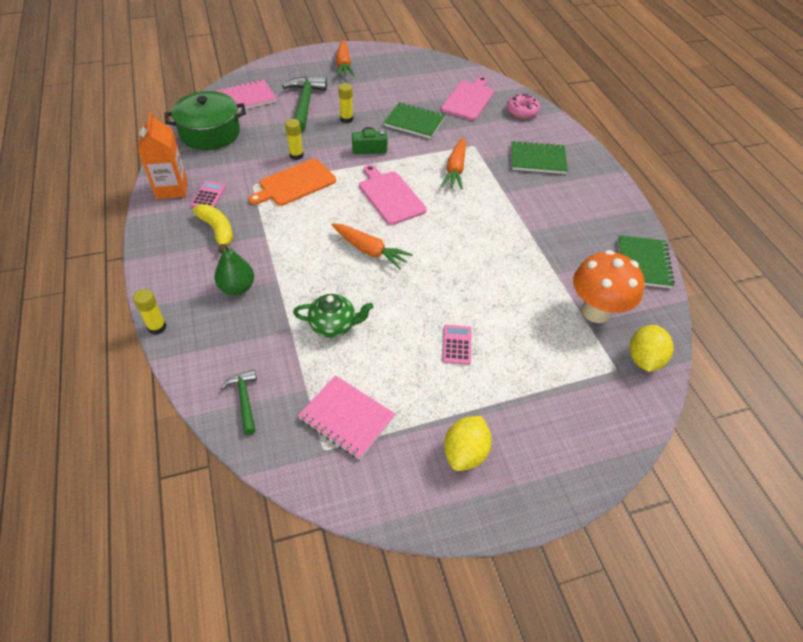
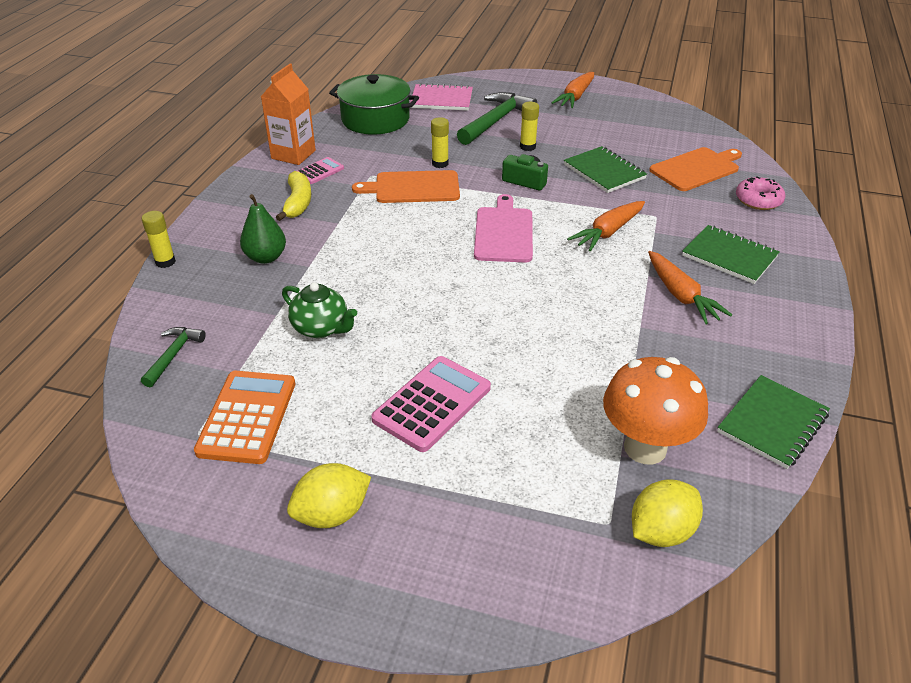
camera: 35 degrees right, 10 degrees down
(347, 418) = (247, 417): pink notebook -> orange calculator
(369, 250) = (428, 275): orange carrot -> orange carrot (681, 295)
(457, 345) = (432, 404): pink calculator -> pink calculator, size x1.84
(468, 99) = (696, 168): pink cutting board -> orange cutting board

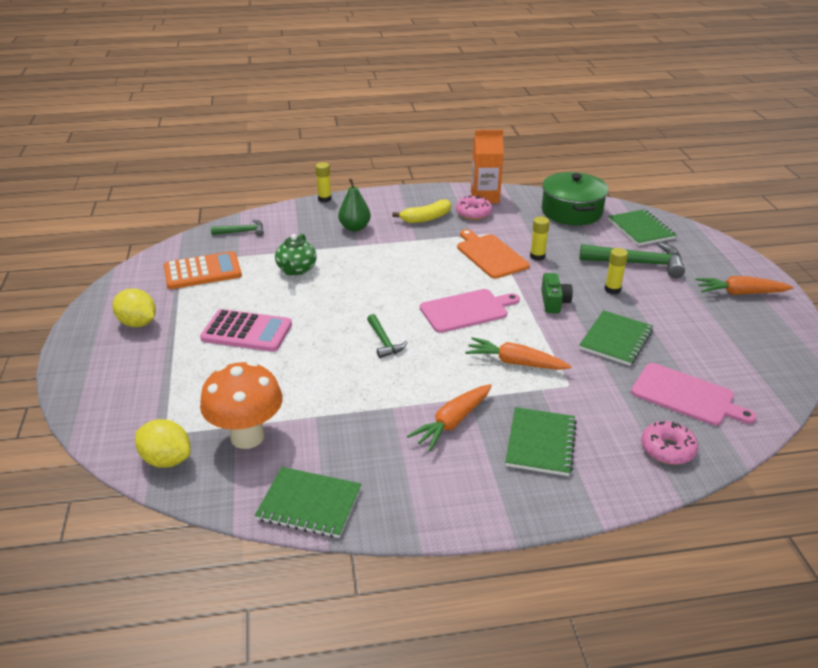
camera: 65 degrees right, 5 degrees down
(320, 171) = (473, 213): pink calculator -> pink donut
(441, 100) = (641, 229): pink notebook -> green notebook
(524, 300) = (384, 341): none -> green hammer
(696, 168) = (686, 395): orange cutting board -> pink cutting board

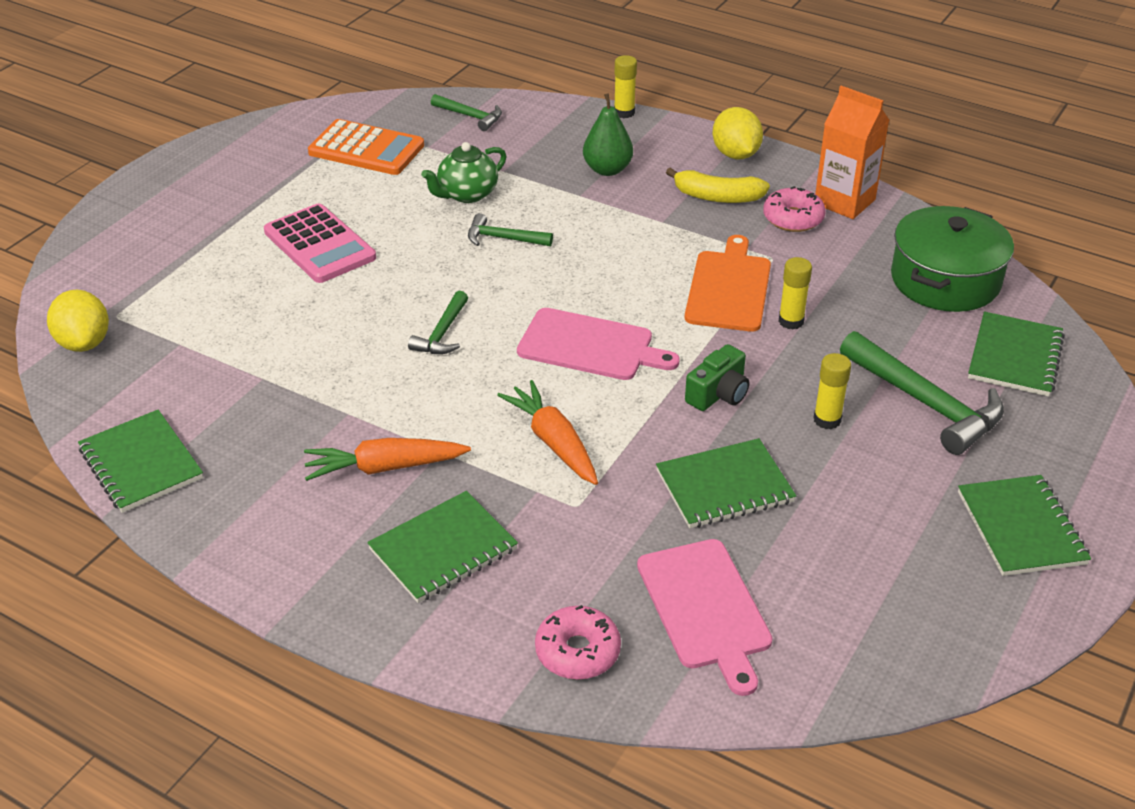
camera: 40 degrees right, 5 degrees up
(138, 323) = (232, 181): yellow lemon -> yellow lemon (735, 154)
(247, 436) = (176, 361): orange mushroom -> none
(348, 282) = (503, 238): none -> green hammer
(740, 293) = (1021, 528): orange carrot -> green notebook

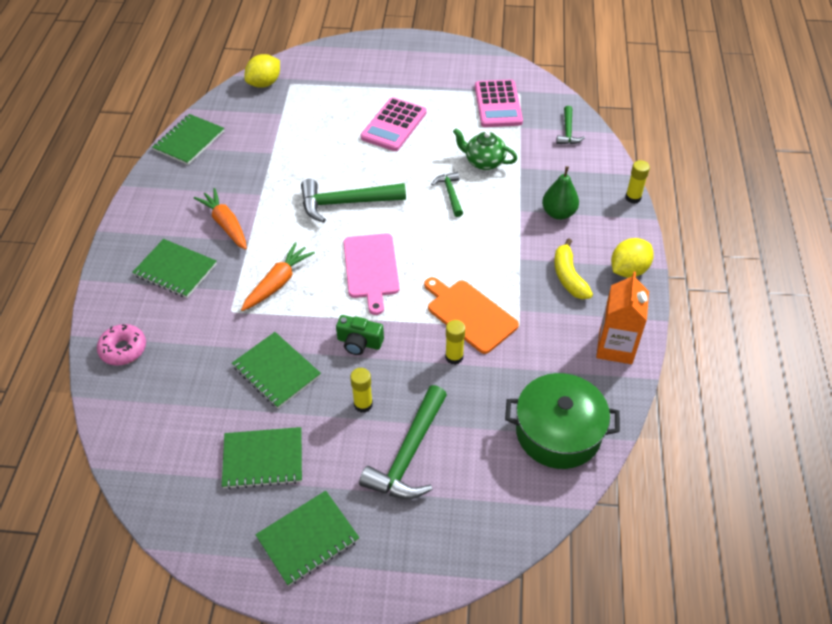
camera: 65 degrees right, 10 degrees up
(366, 149) = (498, 104): orange calculator -> pink calculator
(442, 333) = (346, 203): green hammer -> green hammer, size x1.82
(705, 608) = (174, 393): pink cutting board -> none
(728, 288) = (469, 314): orange cutting board -> orange cutting board turned 120 degrees counterclockwise
(793, 218) = (573, 324): pink donut -> none
(1014, 357) = (491, 497): green notebook -> green notebook (263, 459)

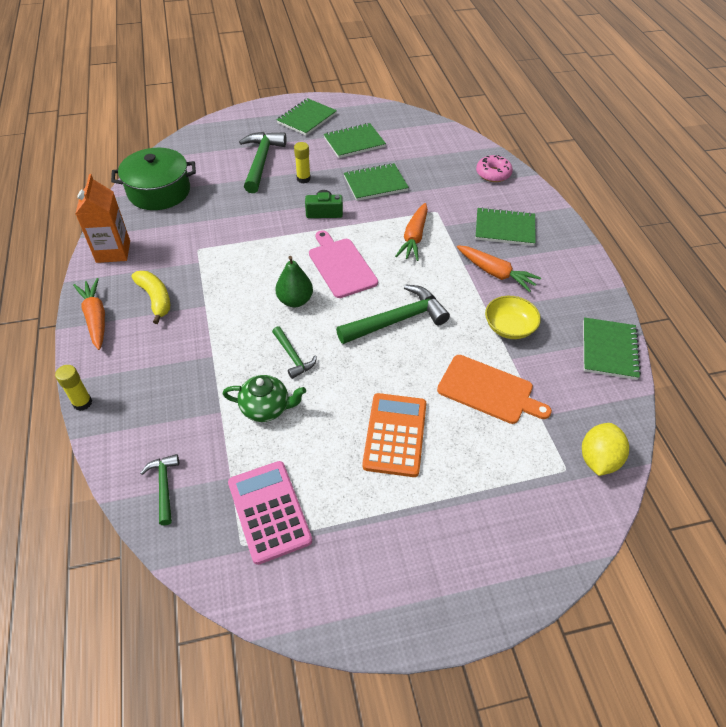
camera: 160 degrees right, 0 degrees up
(253, 175) = (509, 327): none -> yellow bowl
(276, 371) = (375, 184): green notebook -> green notebook turned 45 degrees counterclockwise
(394, 125) = (395, 435): pink calculator -> orange calculator
(454, 357) = (246, 218): yellow glue stick -> none
(469, 314) = (242, 249): orange cutting board -> orange cutting board (488, 390)
(558, 213) = (169, 362): green pear -> green pear (295, 300)
(628, 270) = (96, 318): yellow lemon -> orange carrot

